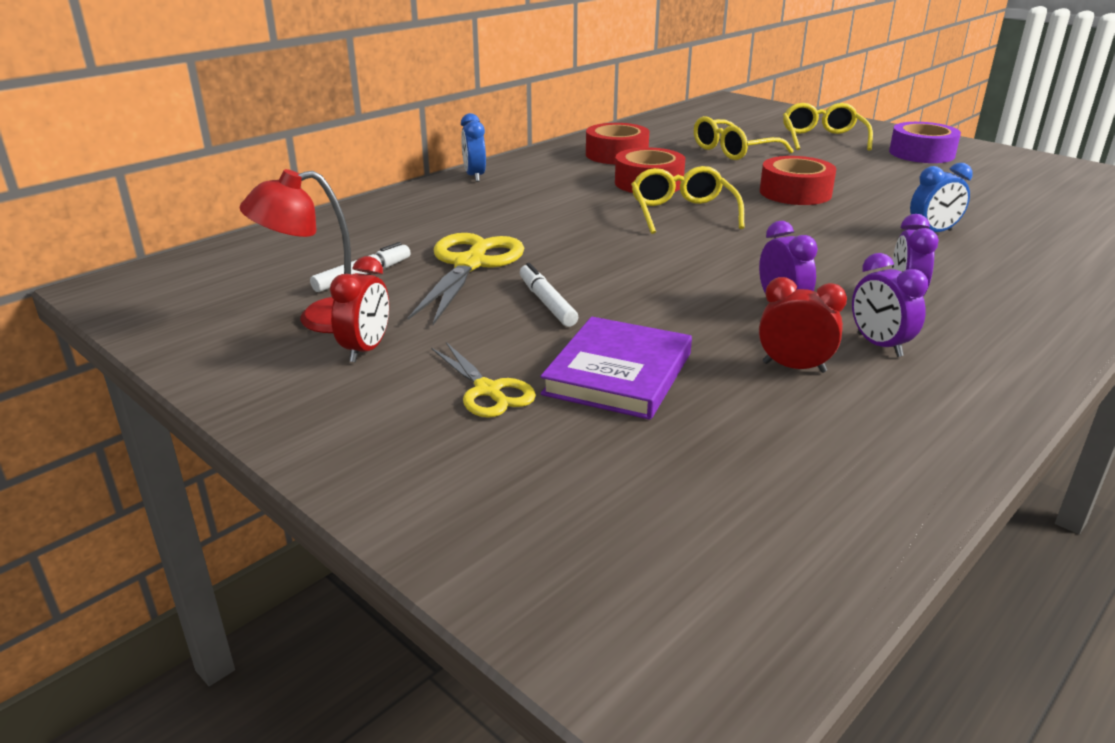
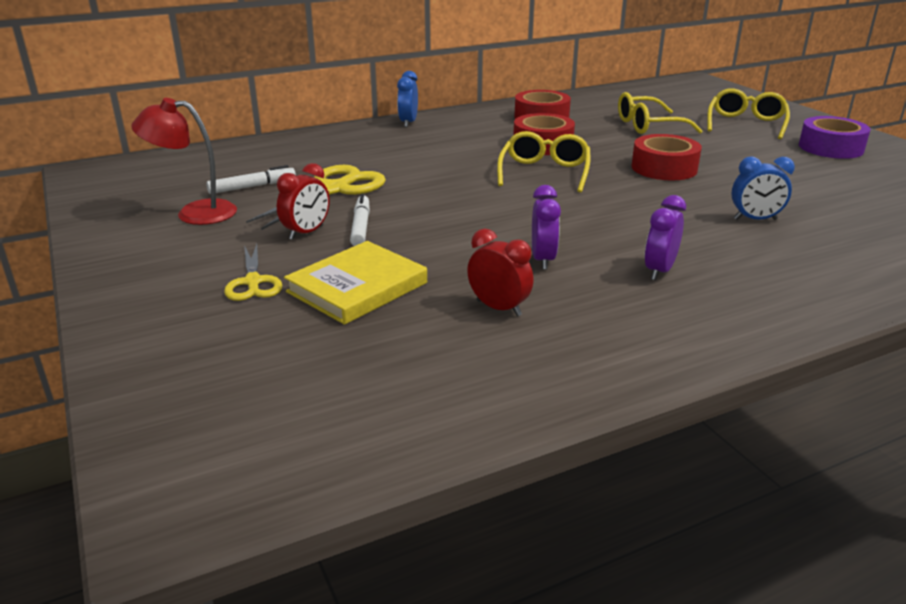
camera: 20 degrees right, 0 degrees up
(366, 349) = (202, 239): red clock -> red clock (306, 232)
(618, 373) = (357, 287): purple book -> yellow book
(879, 345) = (591, 304): purple clock -> none

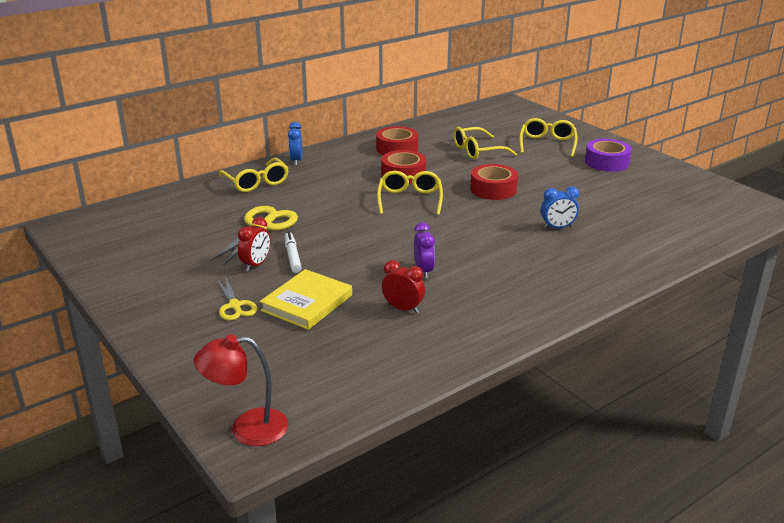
camera: 10 degrees left, 0 degrees up
(194, 213) = (167, 255): red lamp -> red lamp (247, 429)
(252, 187) = (199, 229): white marker -> none
(349, 141) = (256, 182): none -> yellow glasses
(659, 271) = (499, 272): purple clock -> none

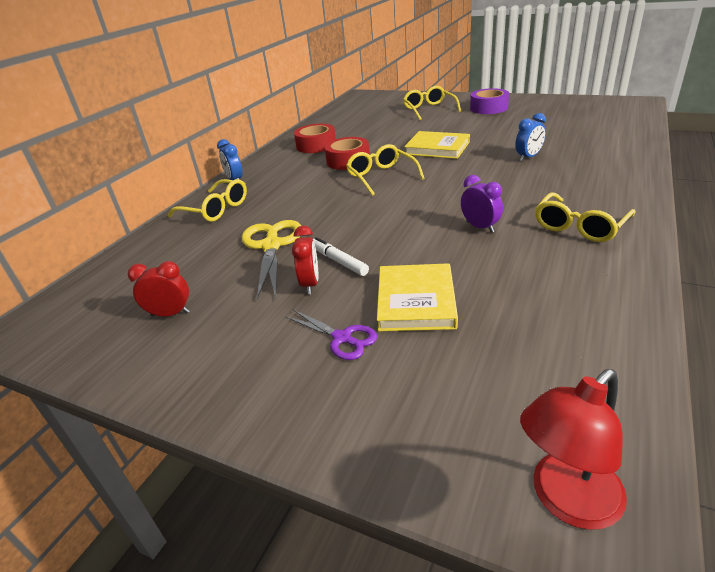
camera: 25 degrees left, 5 degrees up
(235, 306) = (342, 338): yellow scissors -> purple scissors
(403, 308) = (514, 267): red clock -> red clock (170, 314)
(477, 151) = (384, 128): yellow glasses -> yellow glasses (579, 227)
(493, 189) = (437, 148): red tape -> yellow book

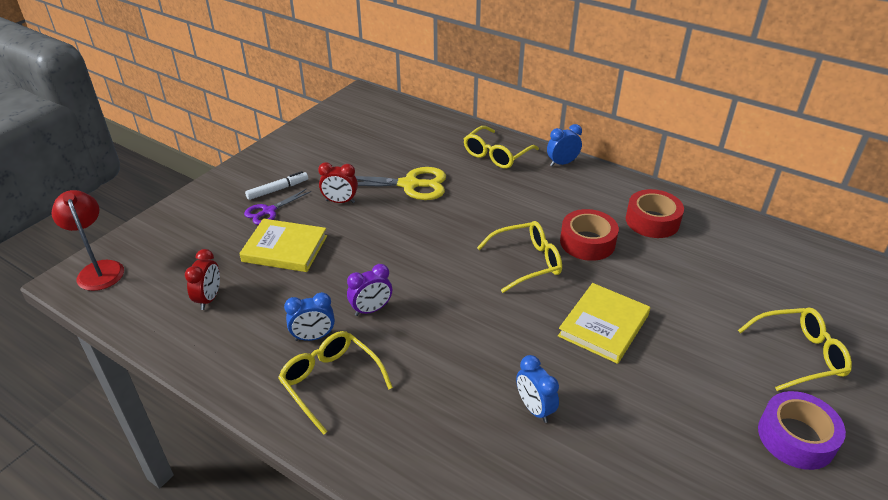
camera: 95 degrees right, 5 degrees up
(170, 314) = (343, 144): red clock -> red clock (209, 298)
(339, 261) = (363, 217): white marker -> white marker (278, 189)
(537, 247) = (313, 337): none -> blue clock

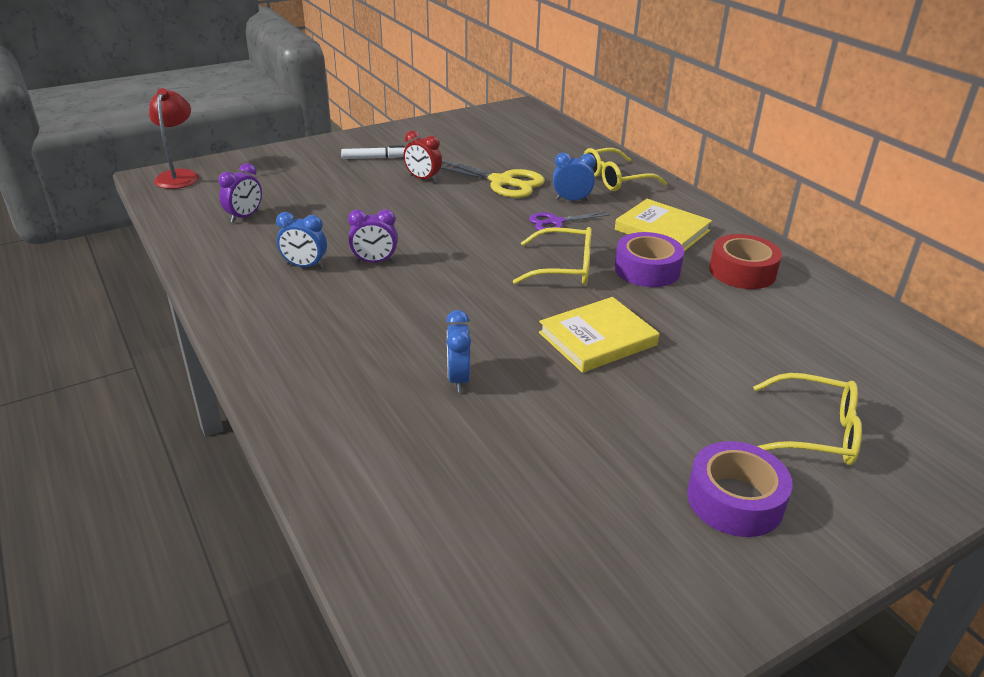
camera: 25 degrees right, 5 degrees down
(209, 298) = (244, 217): red clock -> purple clock
(269, 211) = (352, 171): purple scissors -> purple scissors (556, 222)
(285, 249) = (340, 200): yellow book -> yellow book (662, 230)
(330, 382) = (288, 301): yellow glasses -> none
(562, 163) = (682, 201): blue clock -> blue clock (572, 200)
(587, 242) = (647, 269): red tape -> purple tape

